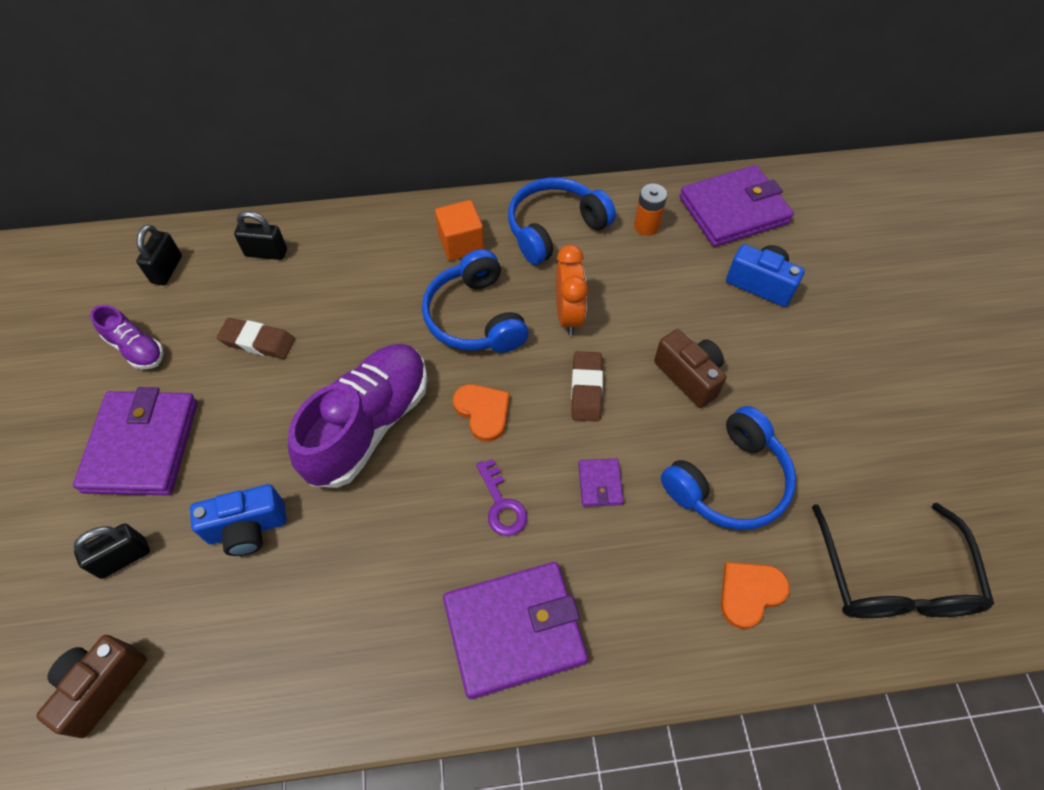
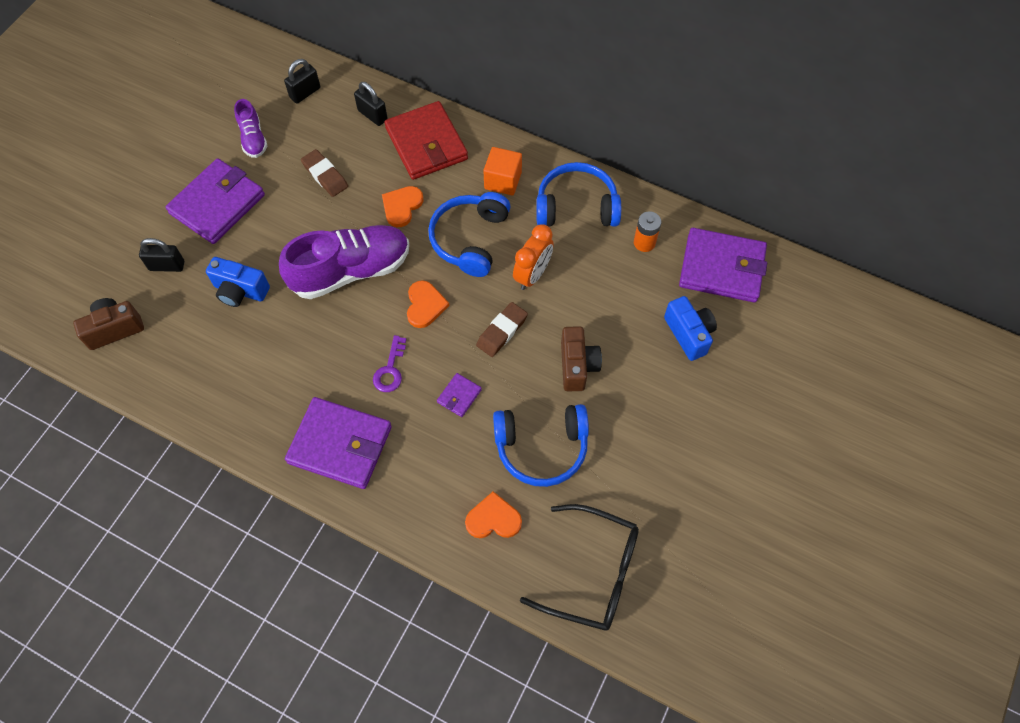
camera: 35 degrees right, 5 degrees up
(350, 250) = (426, 144): none -> red wallet
(373, 326) = (402, 206): none -> orange heart
(893, 577) = (591, 572): black glasses -> black glasses turned 105 degrees counterclockwise

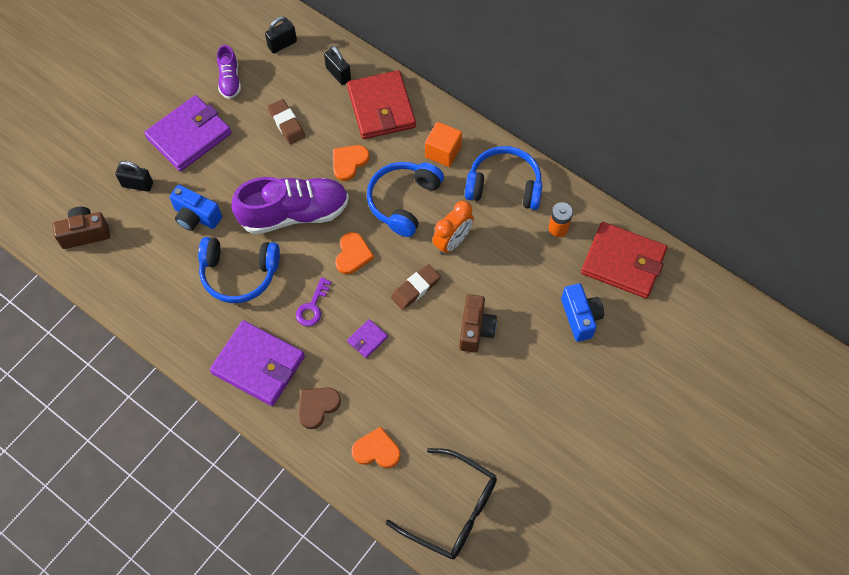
camera: 10 degrees right, 0 degrees up
(416, 481) = (317, 406): none -> brown heart
(541, 447) = (430, 396): blue headphones -> blue headphones (239, 274)
(721, 268) = (623, 262): purple wallet -> red wallet

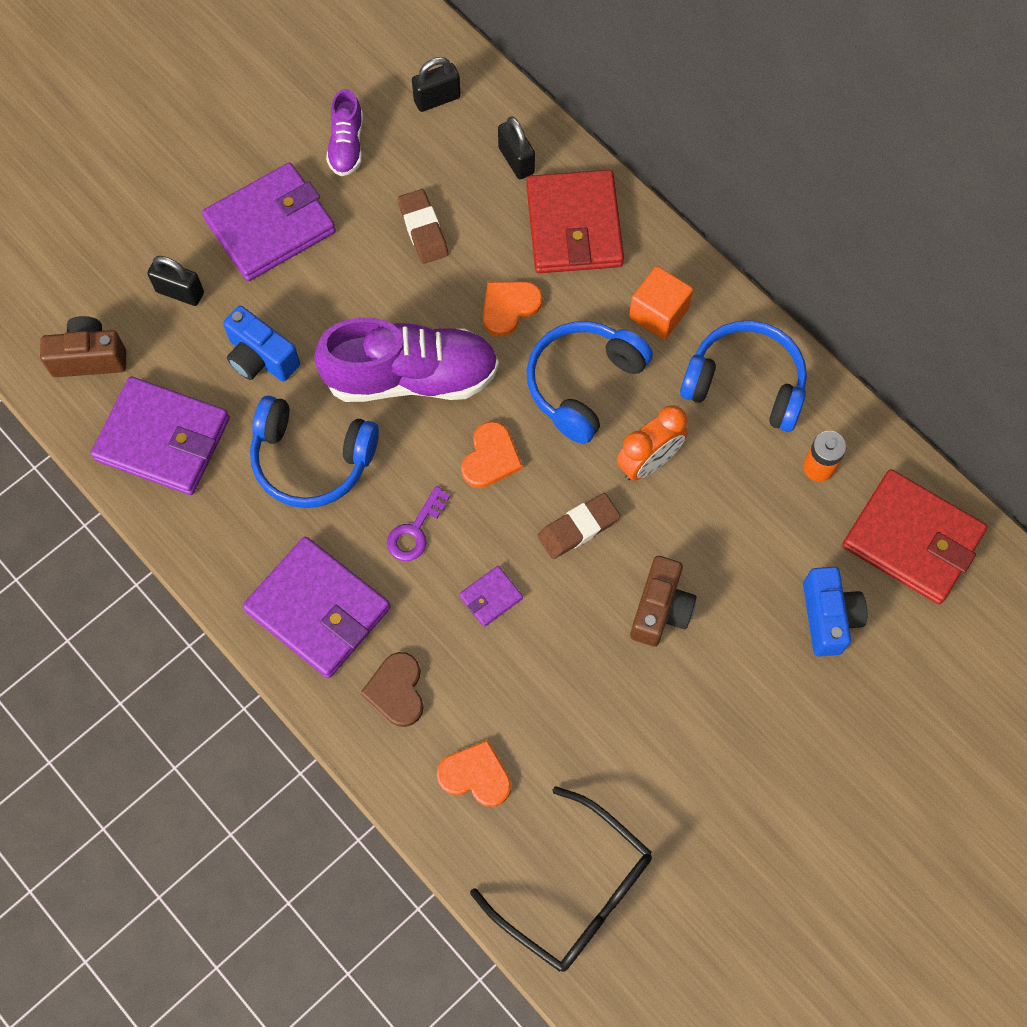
camera: 10 degrees right, 5 degrees up
(141, 276) = (163, 439): none -> purple wallet
(317, 406) = (396, 690): brown heart -> brown heart turned 60 degrees counterclockwise

